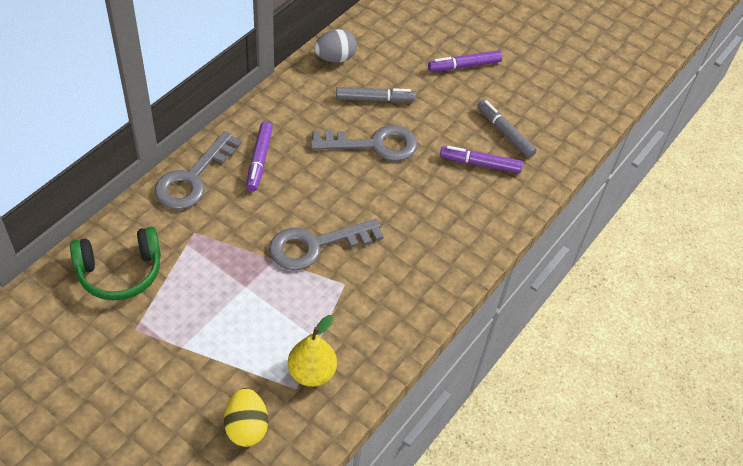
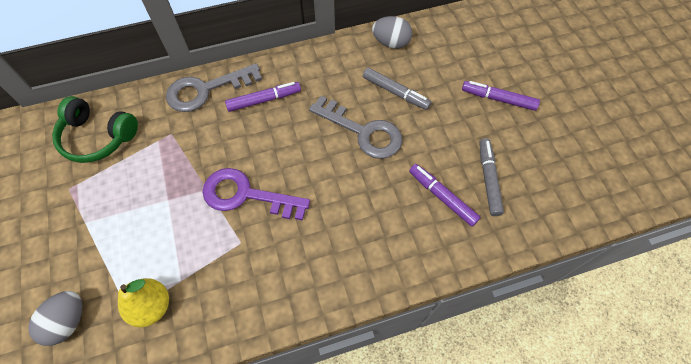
camera: 40 degrees right, 10 degrees up
(246, 427) = (68, 322): yellow egg -> grey egg
(259, 160) = (264, 100): purple marker -> purple marker turned 150 degrees counterclockwise
(315, 245) = (246, 195): grey key -> purple key

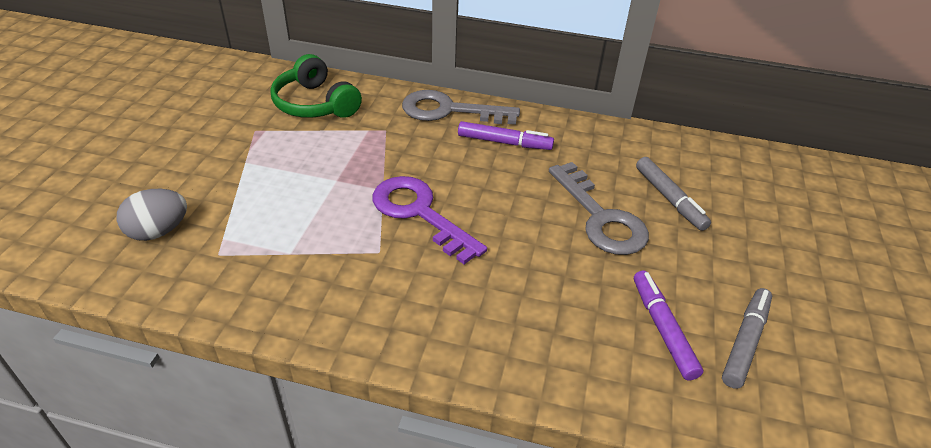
camera: 30 degrees right, 20 degrees down
(151, 306) = (243, 260): yellow pear -> none
(391, 43) = (695, 152): grey egg -> none
(498, 99) = (814, 264): purple marker -> none

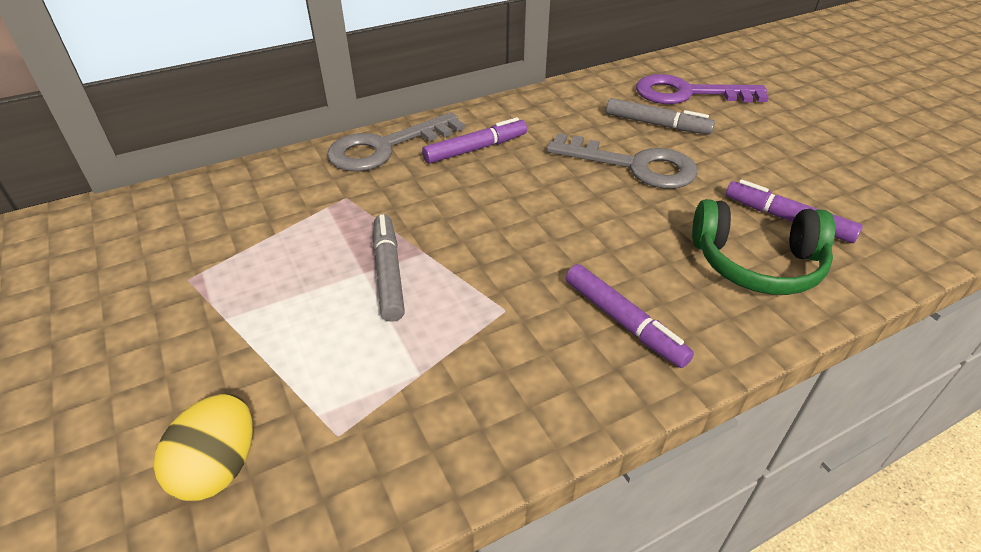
camera: 40 degrees left, 0 degrees up
(158, 231) = (219, 467): grey egg -> yellow egg
(315, 104) = (227, 213): green headphones -> green headphones (756, 263)
(419, 213) = (491, 251): purple key -> purple key (687, 93)
(435, 307) = (624, 322): none -> purple marker
(745, 342) = (839, 194): grey marker -> grey marker (388, 273)

